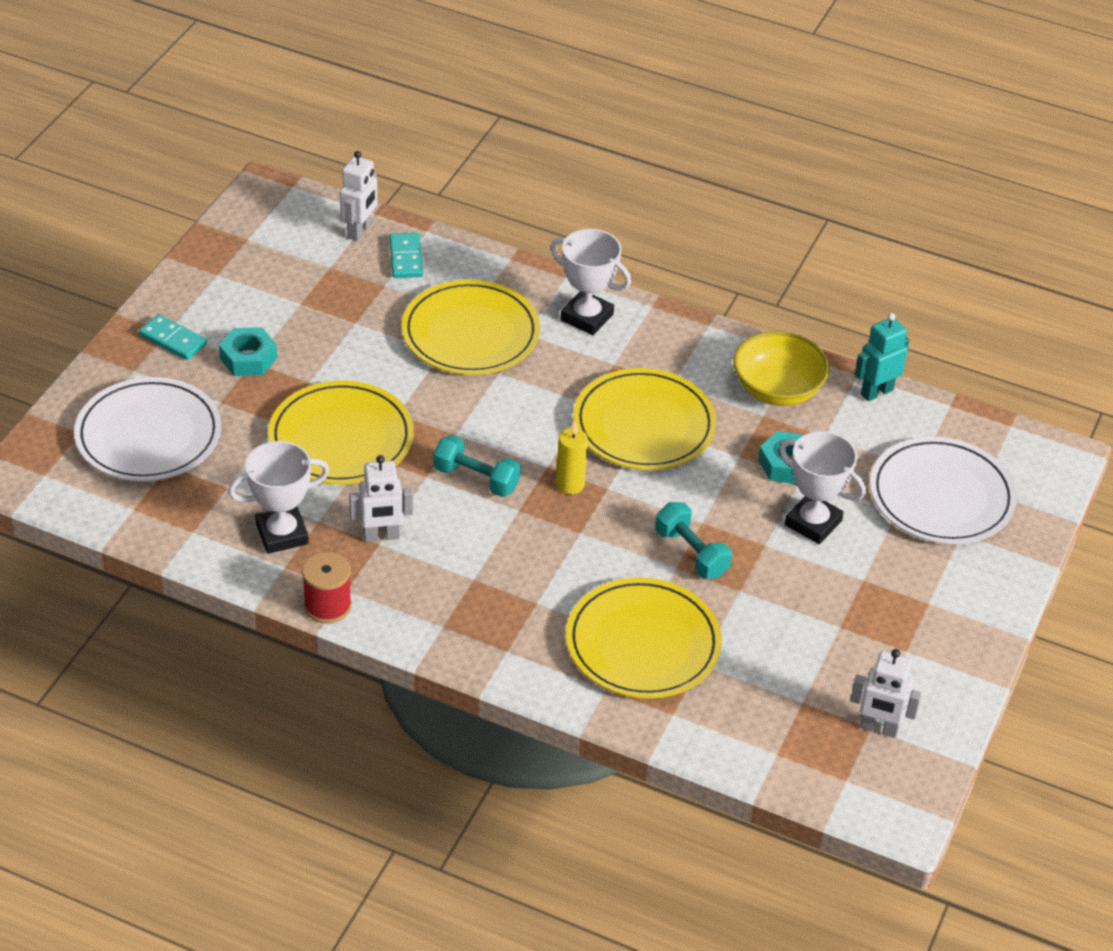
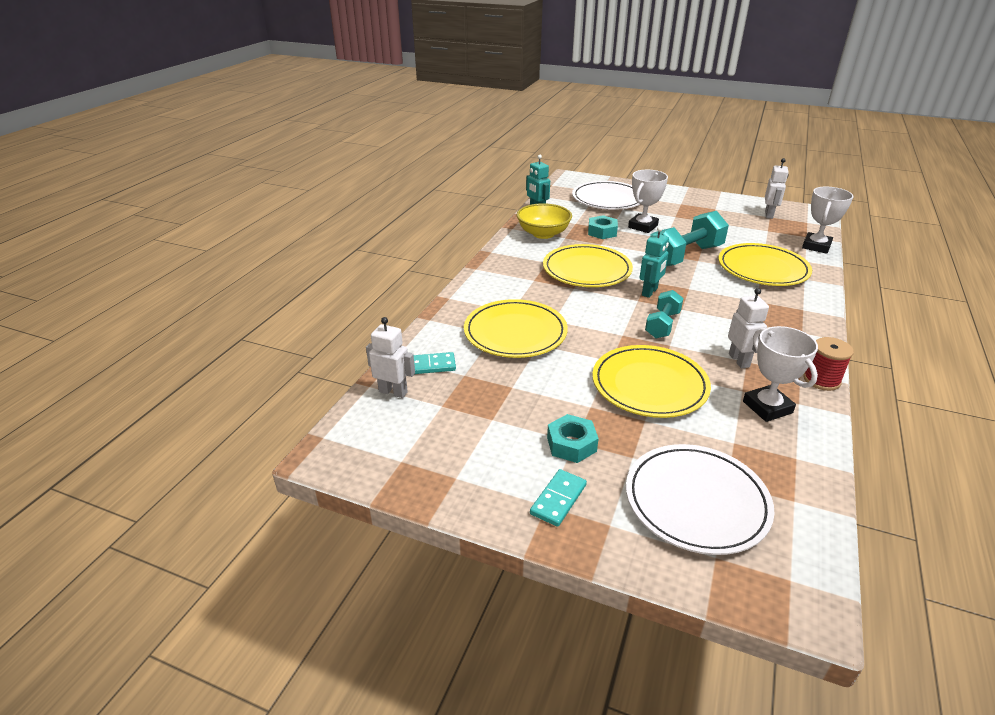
camera: 90 degrees left, 10 degrees down
(570, 484) = (650, 292): yellow candle -> turquoise robot
(586, 317) = (490, 289): white trophy -> white trophy (816, 246)
(691, 553) = (685, 256): turquoise dumbbell -> turquoise dumbbell, size x1.71

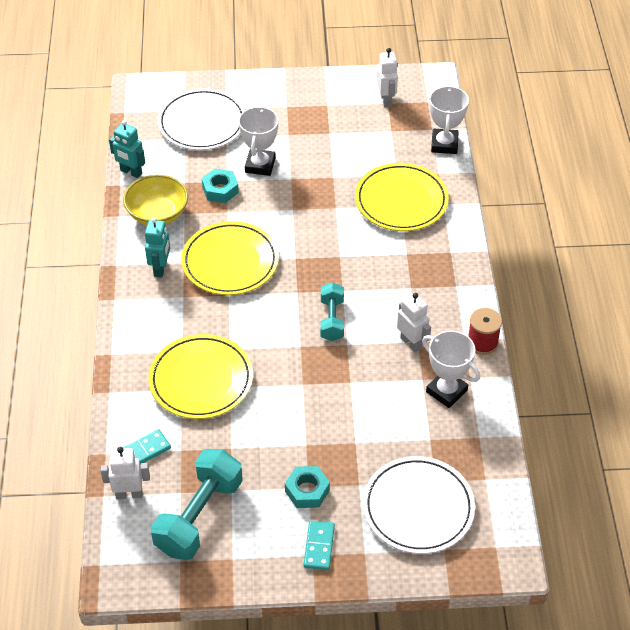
camera: 25 degrees left, 15 degrees up
(649, 385) = (346, 401): yellow plate -> none
(650, 292) = (304, 275): turquoise robot -> turquoise robot (160, 268)
(685, 256) = (320, 205): turquoise dumbbell -> turquoise dumbbell (199, 516)

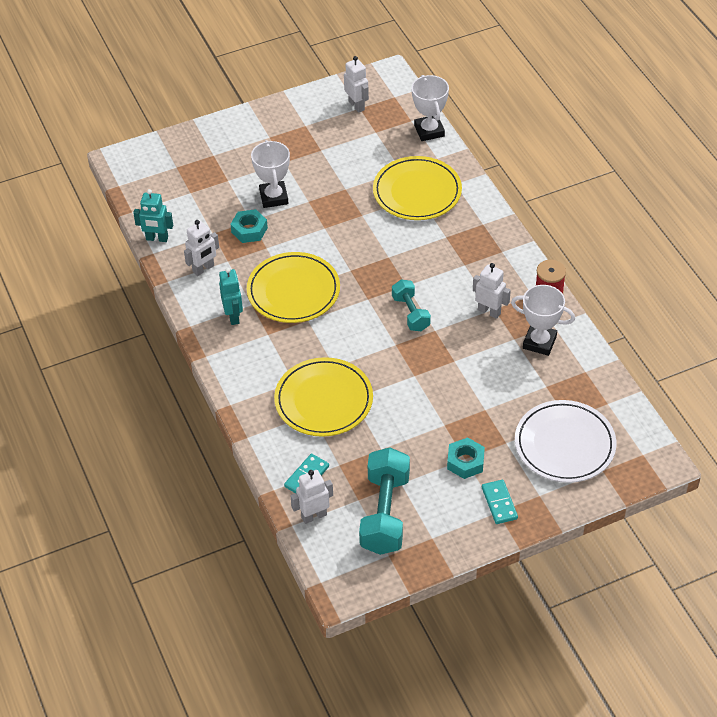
camera: 20 degrees left, 0 degrees up
(157, 214) = (203, 269): yellow bowl -> white robot
(202, 123) = (199, 174): white plate -> none

